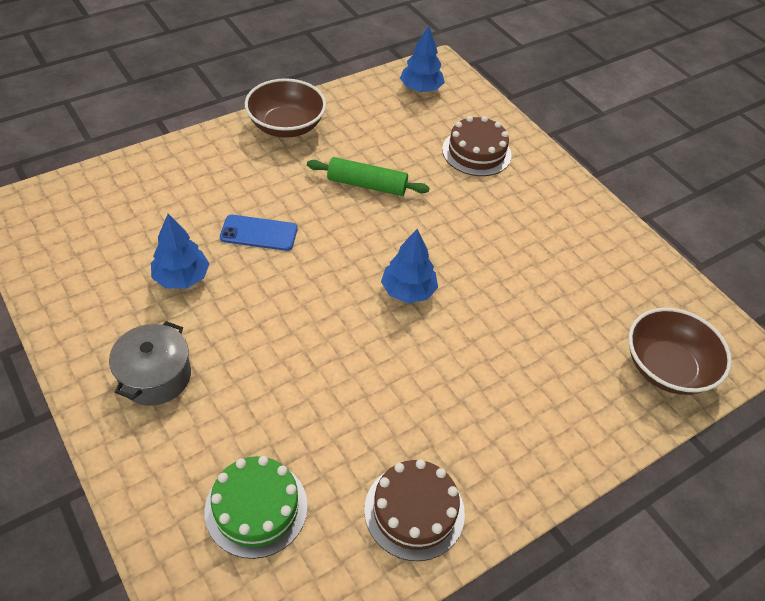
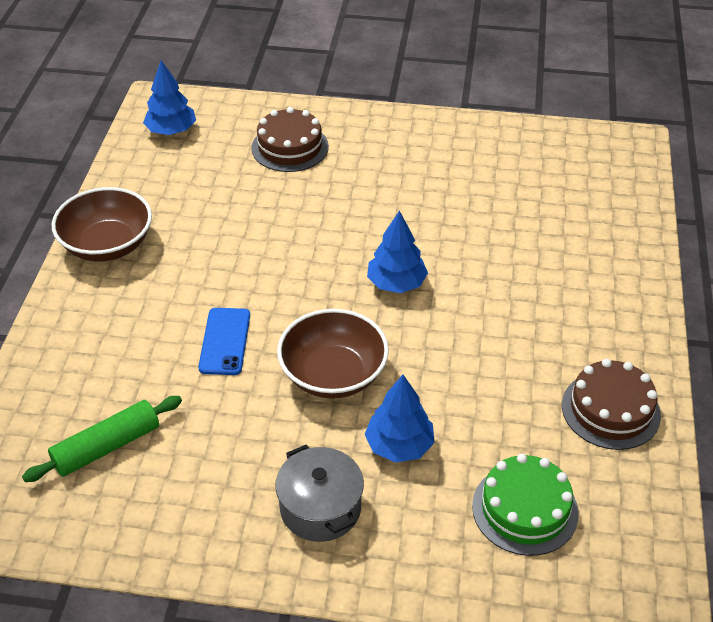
camera: 45 degrees left, 5 degrees down
(182, 278) = (220, 427): blue tree -> blue tree (399, 446)
(259, 233) = (225, 341): blue phone -> blue phone turned 45 degrees counterclockwise
(367, 185) = (248, 236): green rolling pin -> green rolling pin (107, 447)
(667, 368) = (610, 191): brown bowl -> brown bowl (333, 374)

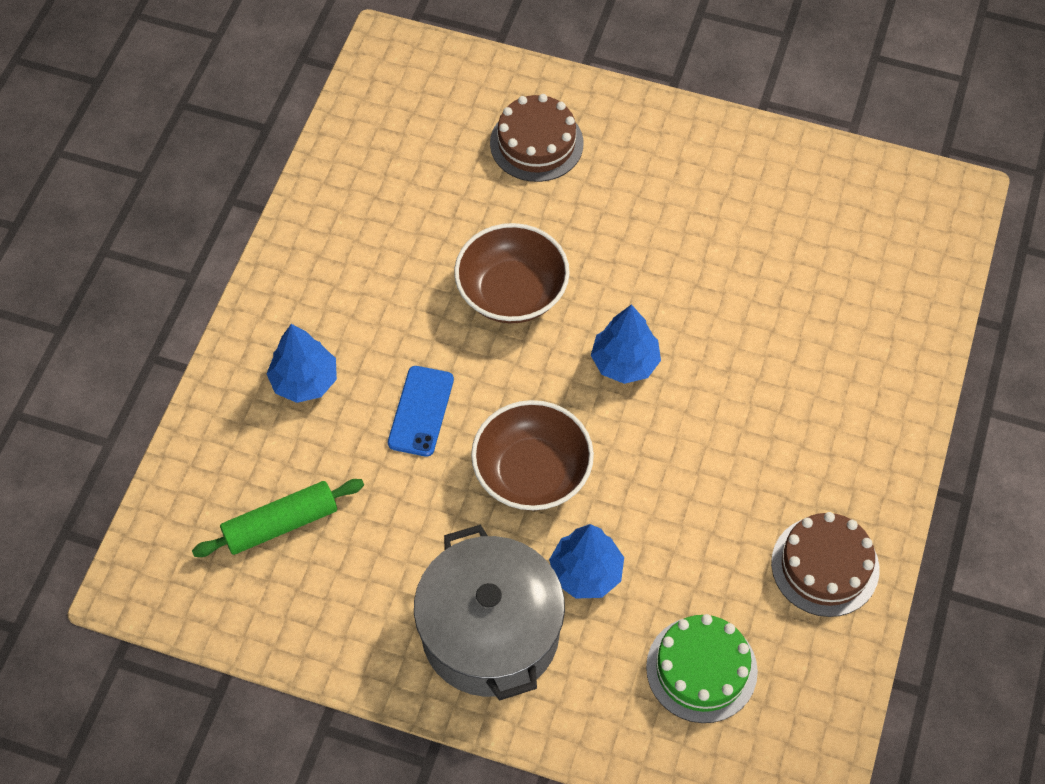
camera: 10 degrees right, 15 degrees up
(107, 245) = (306, 258): brown bowl -> brown bowl (512, 292)
(171, 131) = (399, 97): blue tree -> blue tree (304, 381)
(320, 508) = (490, 632): grey pot -> grey pot, size x1.63

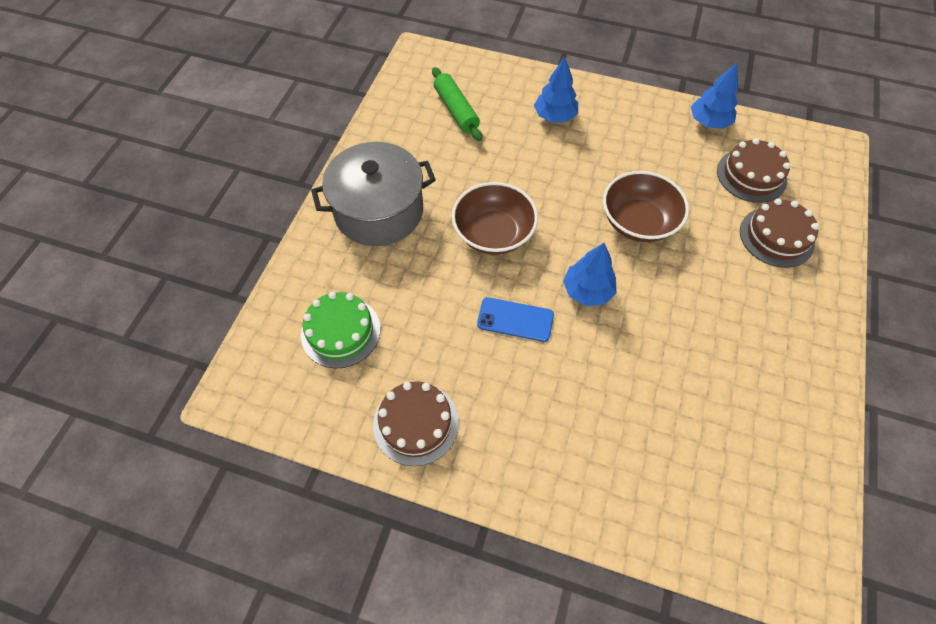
camera: 90 degrees right, 0 degrees up
(420, 411) = (537, 173): blue phone -> blue phone (515, 319)
(433, 151) = (751, 175): none -> brown cake
(586, 573) = (417, 264): blue tree -> blue tree (709, 122)

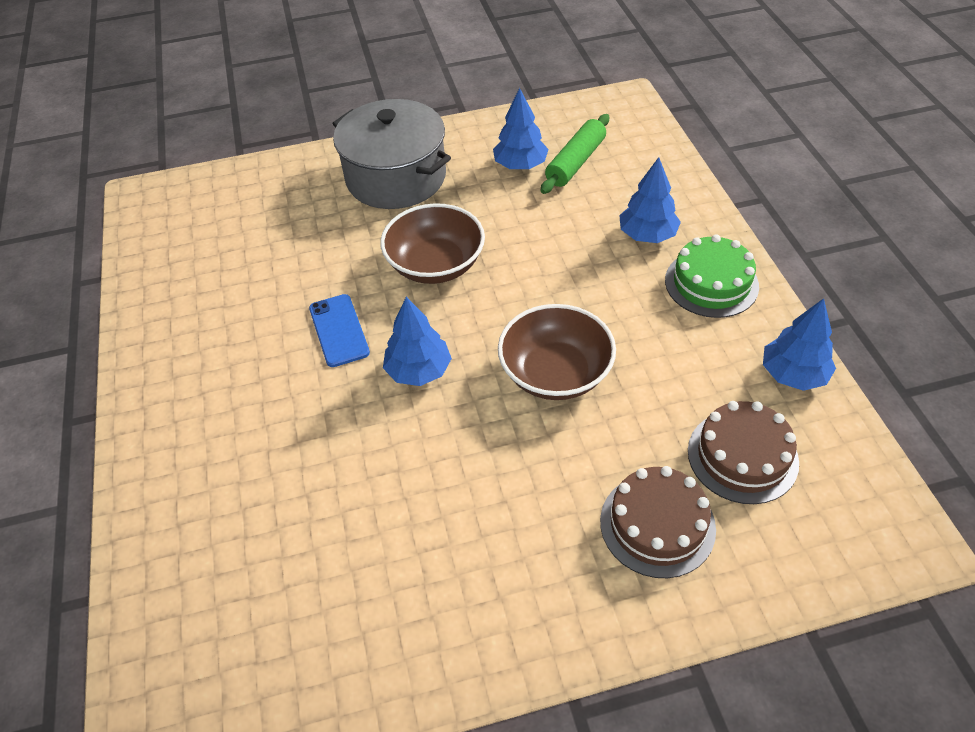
camera: 60 degrees right, 10 degrees down
(340, 332) = (243, 222): green cake -> green cake (711, 283)
(416, 423) = (177, 316): brown cake -> none
(432, 138) = (520, 165): none -> blue tree

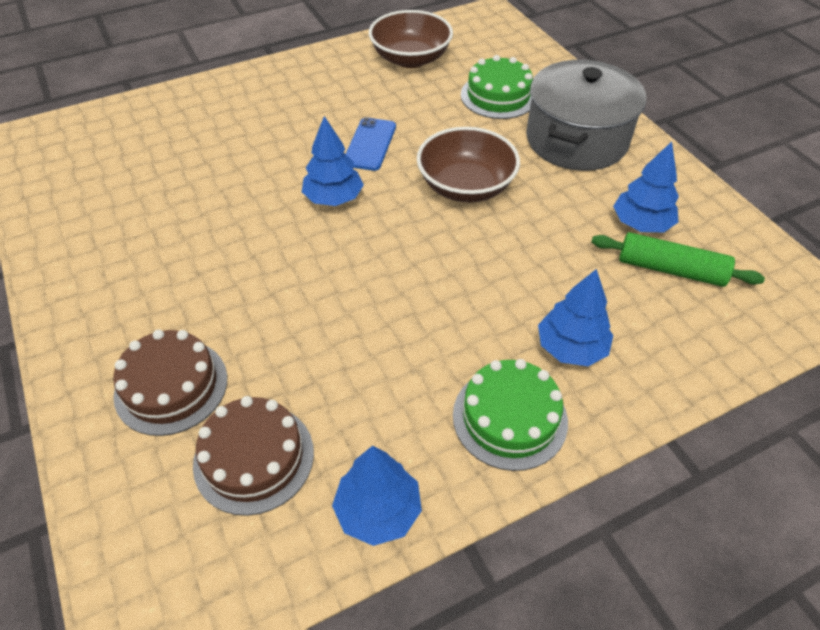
camera: 75 degrees right, 0 degrees up
(301, 217) = (498, 96): none -> green cake
(339, 330) = (370, 144): blue phone -> blue phone turned 45 degrees counterclockwise
(555, 373) = (345, 290): brown bowl -> brown bowl (410, 59)

